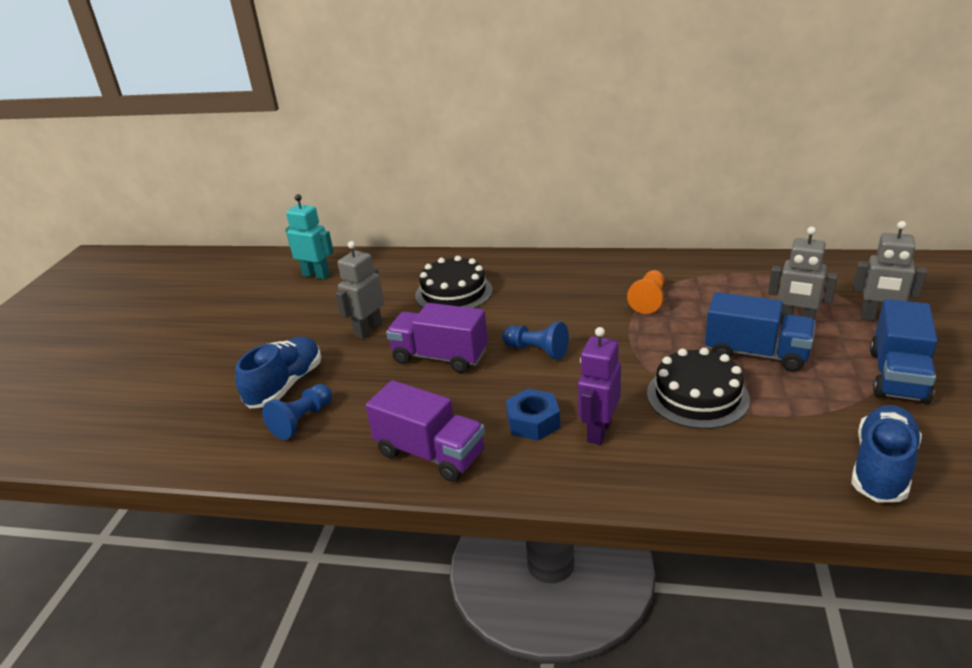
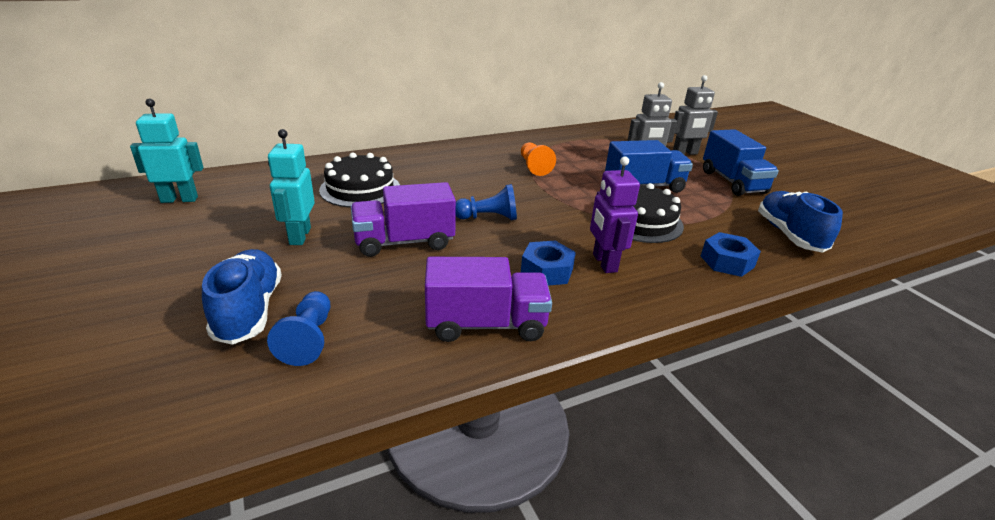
camera: 40 degrees left, 0 degrees up
(368, 330) = (299, 236): grey robot -> turquoise robot
(743, 473) = (727, 261): none -> blue nut

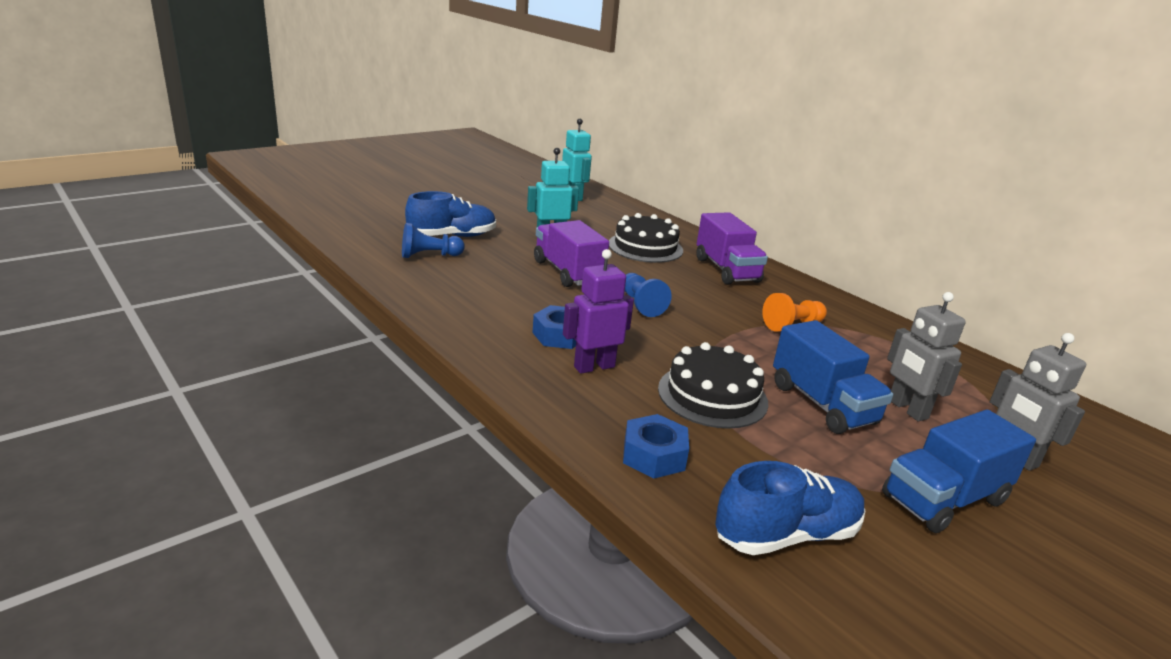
camera: 75 degrees right, 5 degrees down
(486, 324) = (465, 311): purple truck -> purple truck (726, 270)

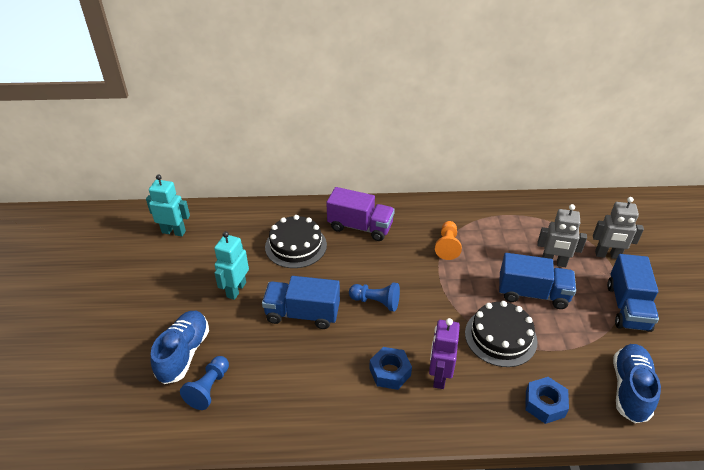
camera: 50 degrees left, 15 degrees up
(568, 272) = (302, 314): purple truck -> blue truck

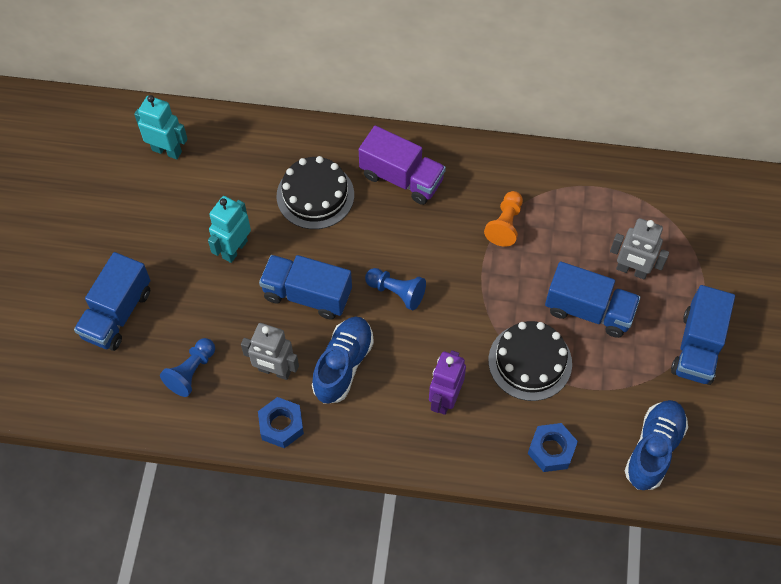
camera: 10 degrees right, 20 degrees up
(137, 351) = (117, 314): none -> blue truck
(184, 353) = (167, 325): blue shoe -> blue shoe (343, 365)
(390, 372) = (391, 385): blue nut -> blue nut (281, 425)
(607, 255) = (705, 269): grey robot -> grey robot (274, 371)

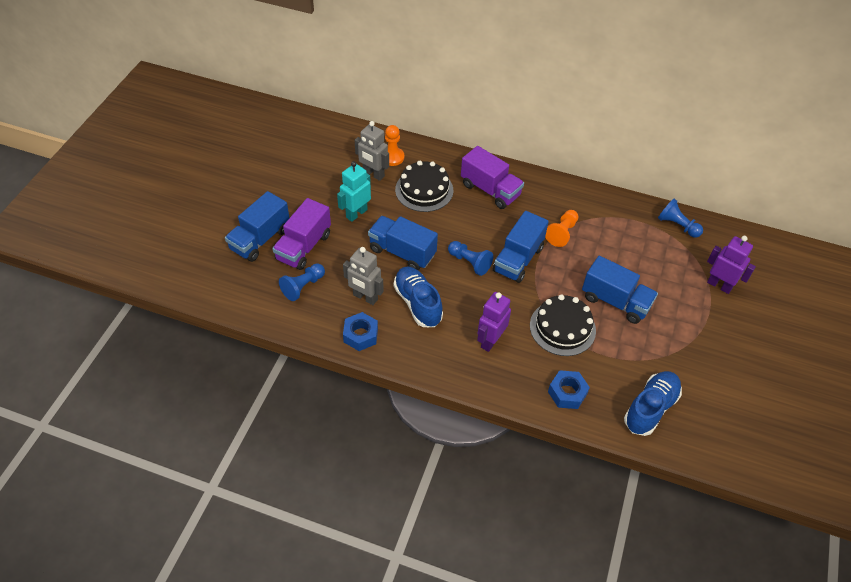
camera: 10 degrees right, 10 degrees down
(167, 150) = (325, 144): turquoise robot -> none
(177, 313) = (304, 247): none -> purple truck
(262, 153) = (392, 157): none -> orange pawn
(343, 365) = (417, 303): blue shoe -> blue shoe turned 60 degrees counterclockwise
(631, 270) = (654, 280): grey robot -> grey robot (373, 174)
(648, 183) = (677, 225): none -> blue pawn
(697, 347) = (698, 342): blue truck -> blue truck (518, 259)
(712, 260) = (719, 285): none -> purple robot

